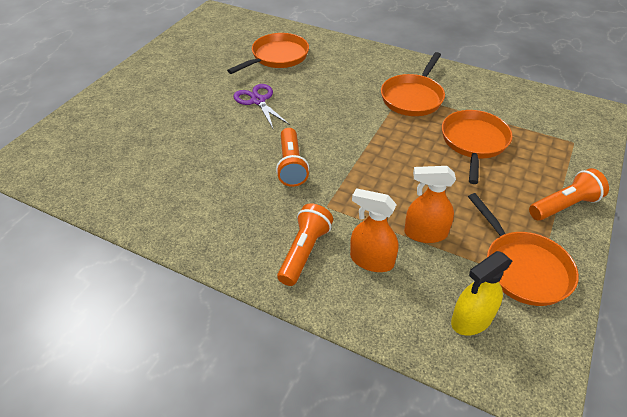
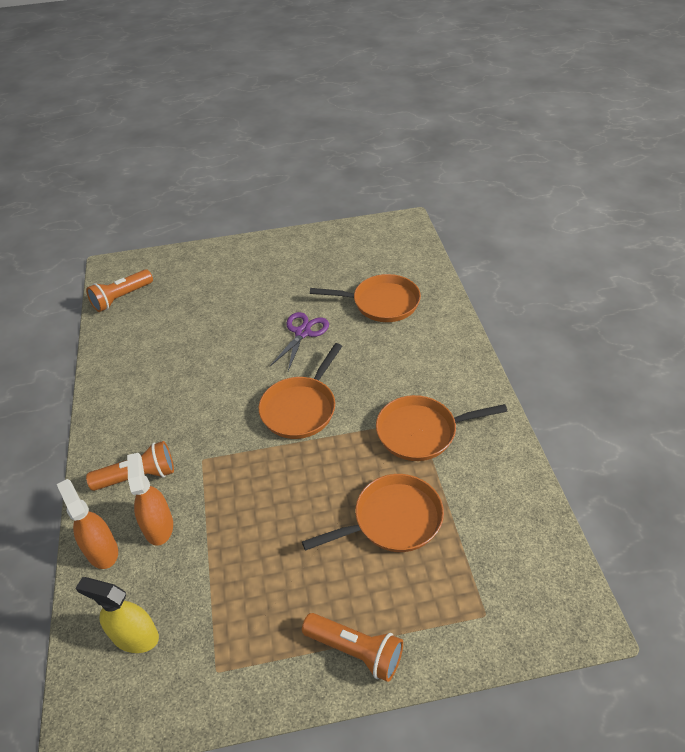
camera: 55 degrees right, 0 degrees up
(291, 165) = (235, 406): orange flashlight -> orange flashlight (121, 298)
(425, 233) = (220, 547): orange spray bottle -> orange spray bottle (102, 550)
(523, 268) = (229, 650): orange pan -> orange pan (301, 408)

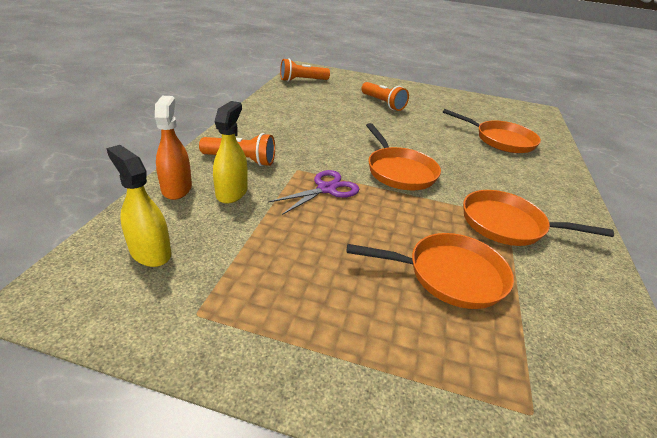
camera: 20 degrees right, 10 degrees down
(158, 526) = (232, 192): orange spray bottle -> yellow spray bottle
(301, 408) = (399, 171): orange pan -> orange pan turned 75 degrees counterclockwise
(302, 333) = (424, 134): purple scissors -> purple scissors (326, 189)
(355, 651) = (351, 370): orange flashlight -> orange flashlight (383, 103)

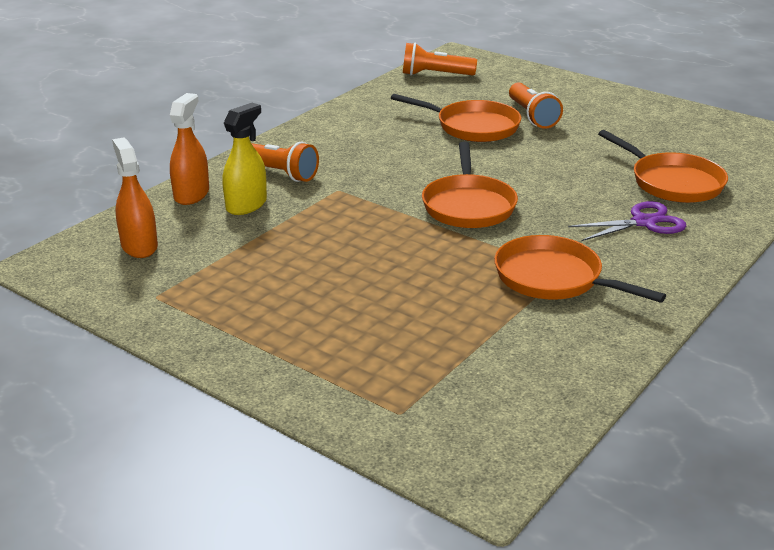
camera: 25 degrees right, 5 degrees down
(150, 252) = (139, 246): yellow spray bottle -> orange spray bottle
(326, 189) = (356, 214): purple scissors -> purple scissors (643, 222)
(449, 275) = (425, 310): orange pan -> orange pan (472, 127)

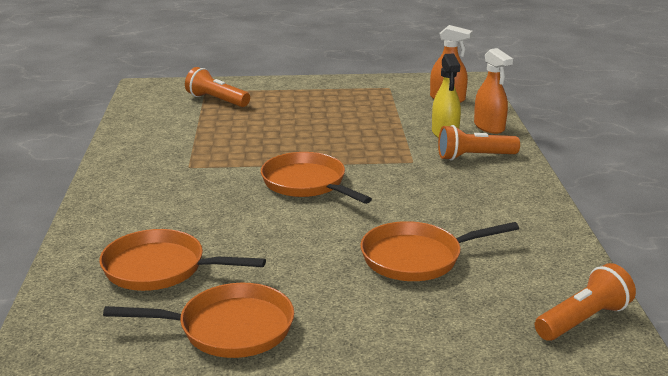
camera: 140 degrees right, 5 degrees down
(532, 116) = (383, 299): orange flashlight -> orange flashlight (217, 100)
(554, 278) = (190, 160): orange pan -> orange pan (229, 328)
(643, 222) = (159, 219): purple scissors -> none

